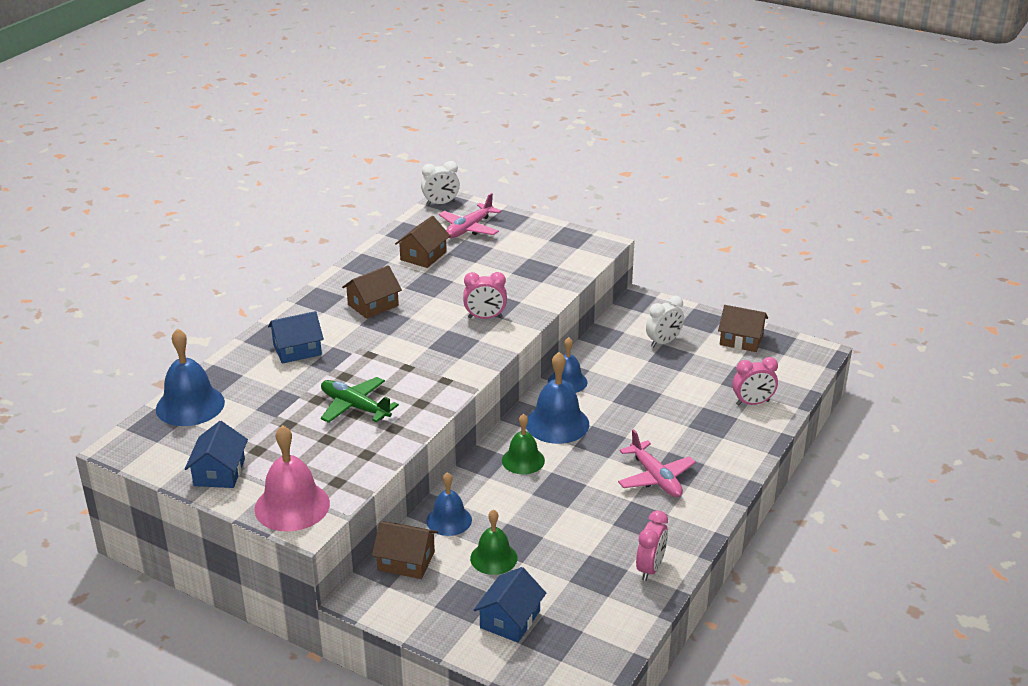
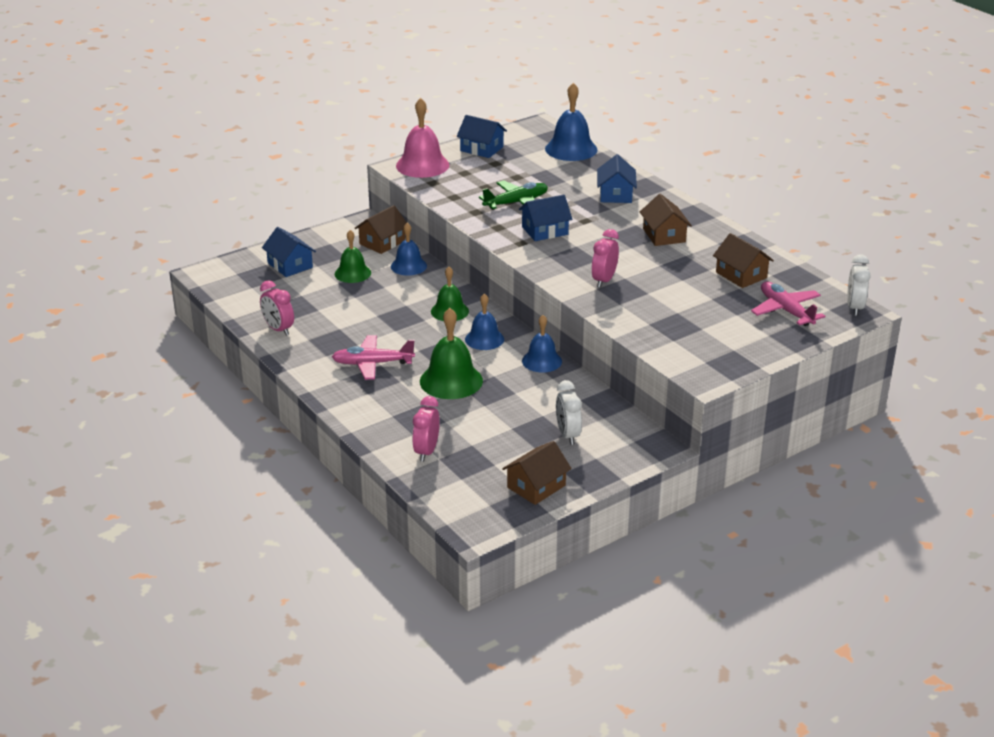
camera: 115 degrees right, 0 degrees up
(409, 372) = (545, 231): none -> blue house
(557, 423) = (484, 339): blue bell -> blue bell, size x0.65
(641, 422) = (451, 381): none -> green bell

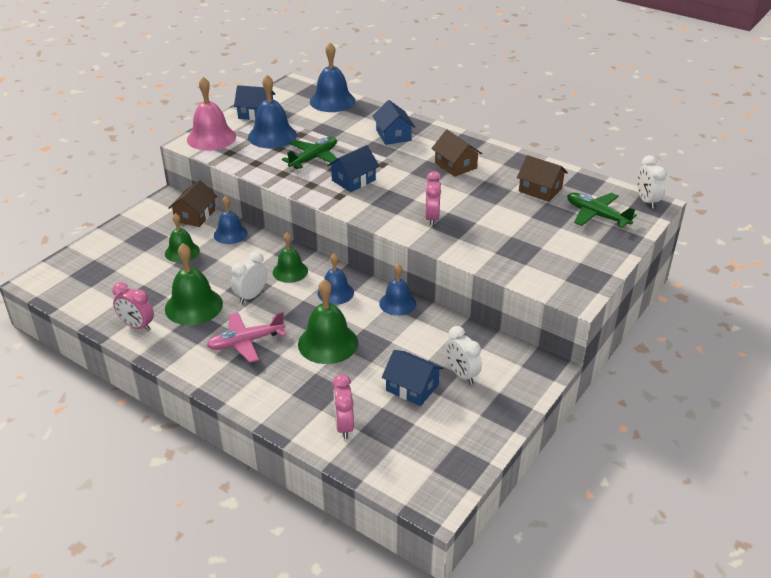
camera: 20 degrees left, 5 degrees up
(290, 265) = (118, 256): blue house -> blue house (412, 387)
(339, 323) = (193, 306): none -> green bell
(399, 325) = (251, 296): none -> white clock
(486, 173) = (272, 136): none -> blue bell
(536, 486) = (464, 437): brown house -> none
(786, 310) = (596, 215): pink plane -> green plane

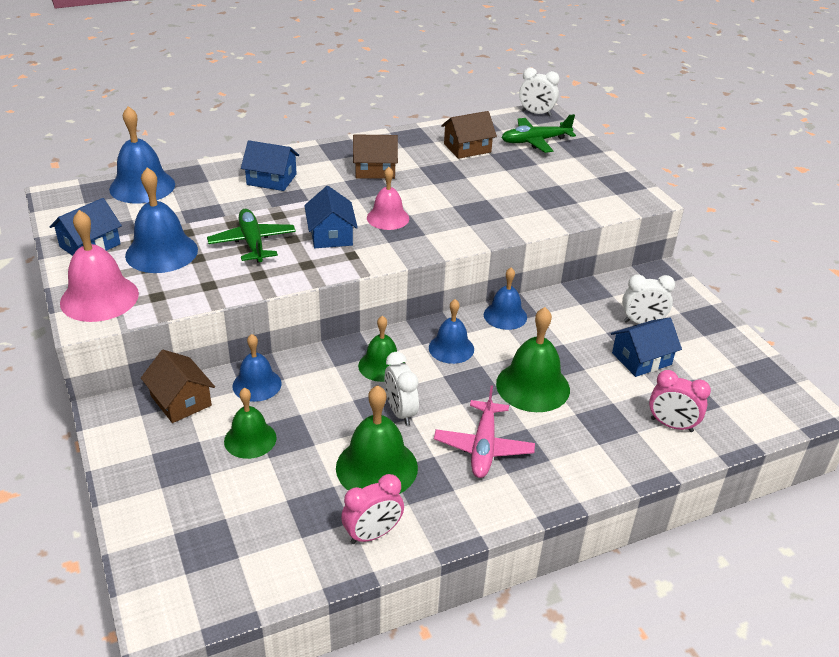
camera: 60 degrees left, 0 degrees up
(399, 192) = (388, 218): none -> pink bell
(432, 218) = (454, 218): pink clock -> none

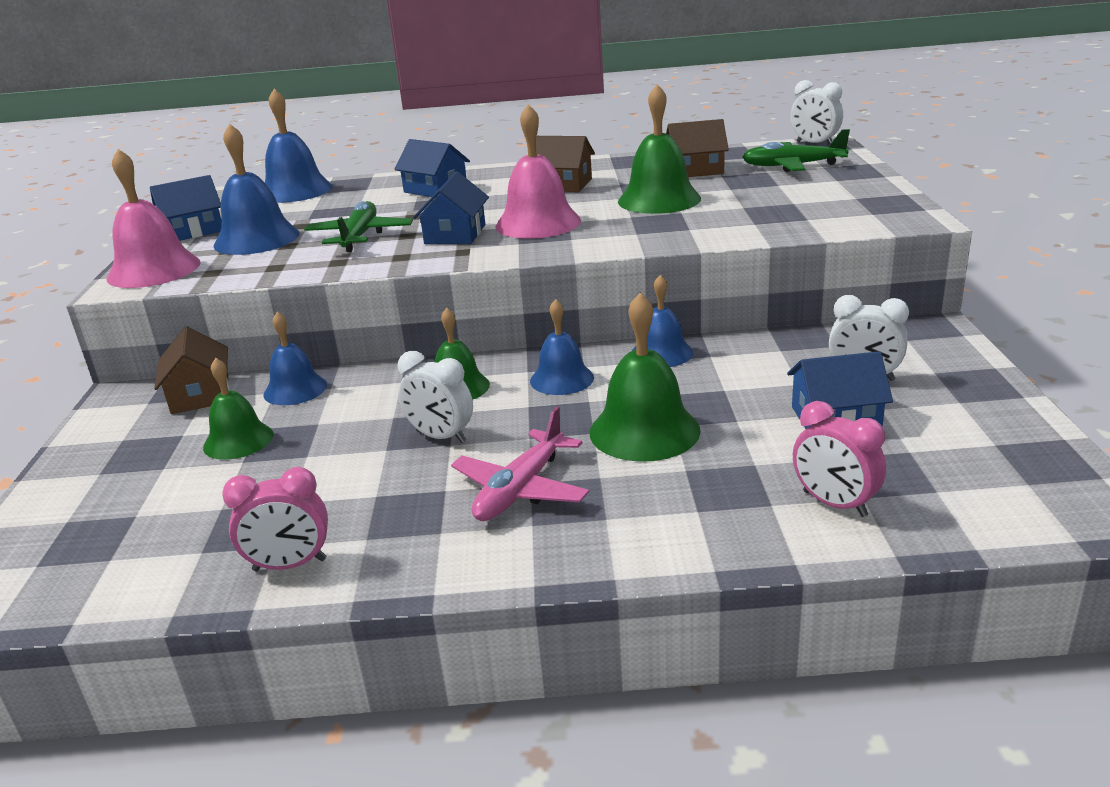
camera: 25 degrees right, 10 degrees down
(376, 467) = (360, 491): green bell -> green bell (659, 200)
(388, 218) = (538, 223): pink bell -> pink bell, size x1.54
(400, 412) = (441, 437): white clock -> white clock turned 60 degrees counterclockwise

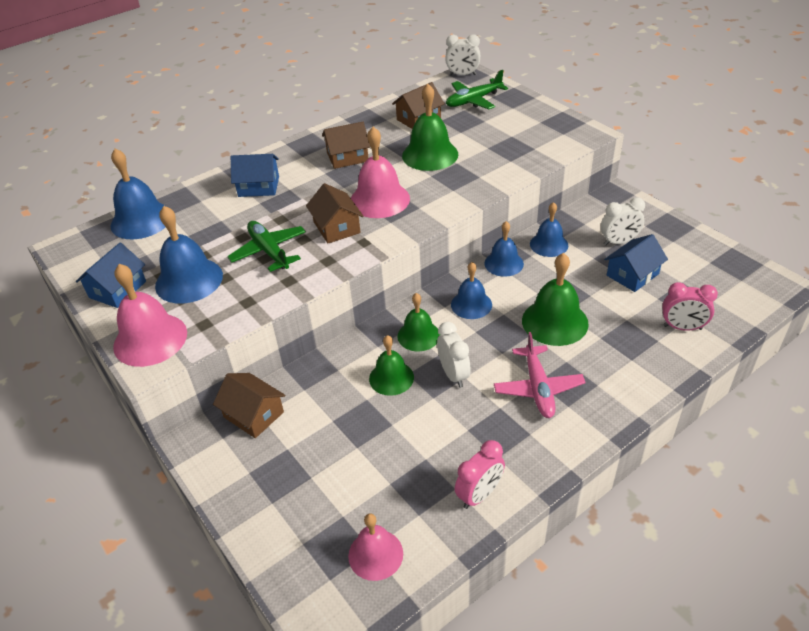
camera: 35 degrees left, 15 degrees up
(106, 566) = (375, 554): none -> pink bell
(238, 440) = (332, 435): green bell -> green bell (391, 378)
(295, 389) = (316, 381): blue bell -> blue bell (549, 244)
(441, 437) = (453, 374): white clock -> white clock turned 105 degrees counterclockwise
(455, 234) = (336, 227): blue house -> brown house

